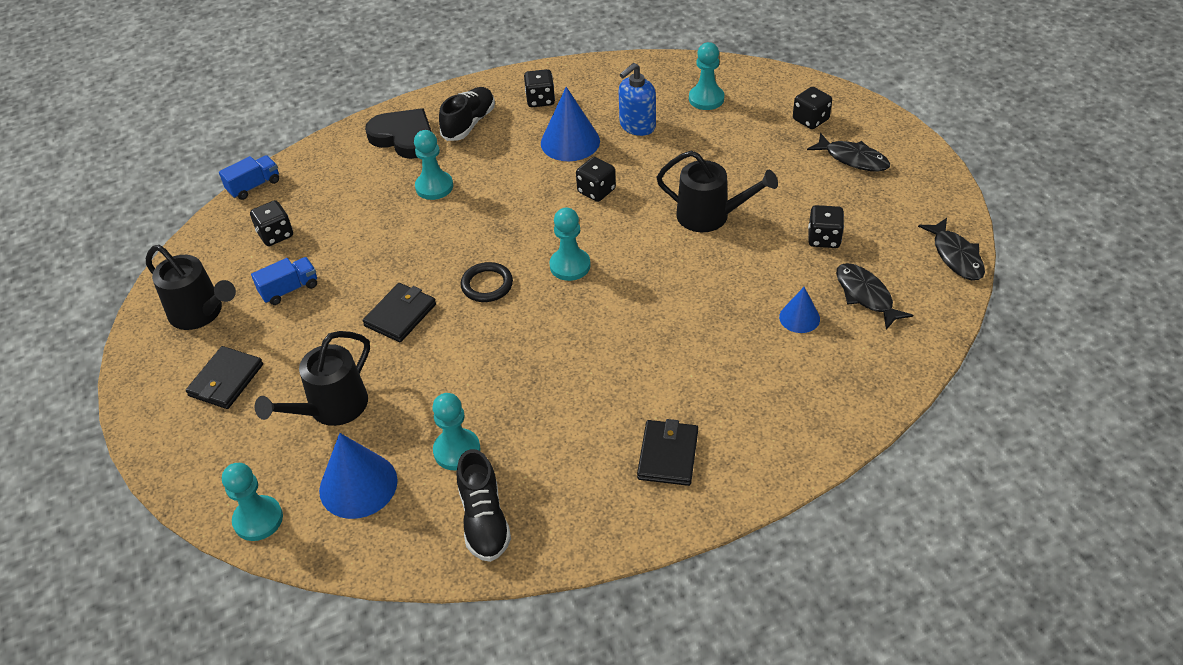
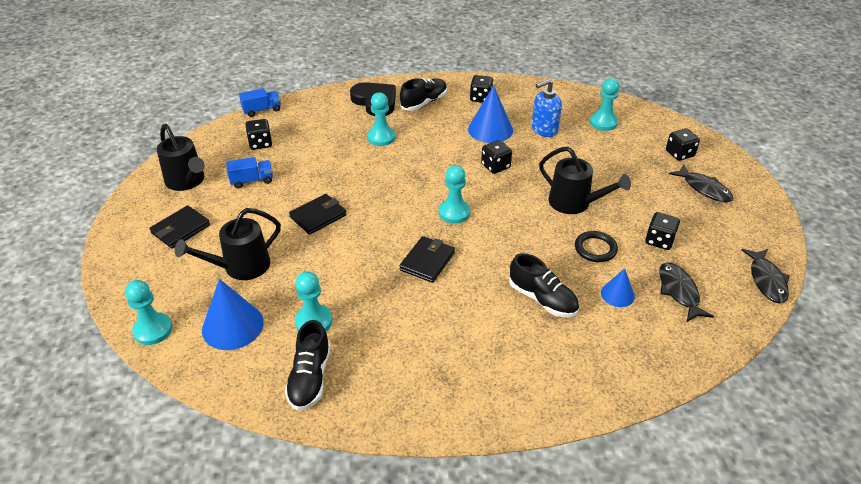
camera: 15 degrees right, 5 degrees down
(487, 285) = (388, 211): black ring -> black ring (595, 249)
(668, 455) = (471, 370): black wallet -> black wallet (427, 261)
(717, 347) = (542, 299): none -> black shoe

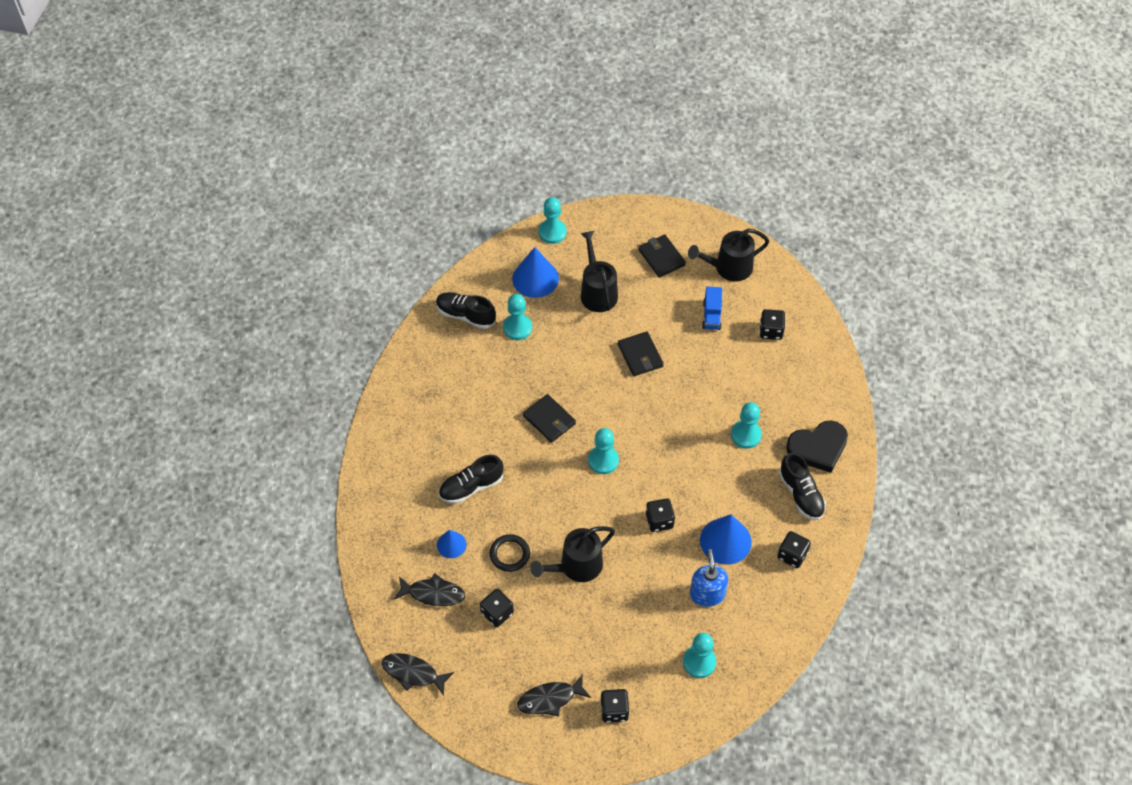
camera: 110 degrees right, 15 degrees up
(262, 110) = (833, 341): blue truck -> none

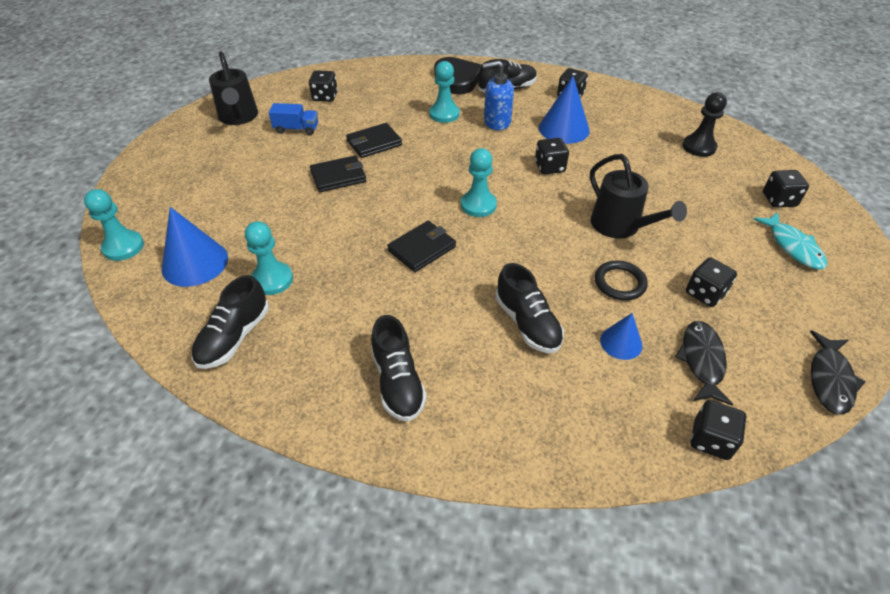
camera: 90 degrees left, 10 degrees down
(372, 582) = (710, 440): none -> black dice
(425, 409) = (398, 382): none -> black shoe
(550, 699) = (792, 246): black fish -> turquoise fish
(597, 292) = (237, 208): black watering can -> none
(661, 257) = (206, 159): black wallet -> black wallet (374, 143)
(699, 662) = (699, 147): turquoise pawn -> black pawn
(707, 594) = (624, 141): blue soap dispenser -> blue soap dispenser (496, 122)

